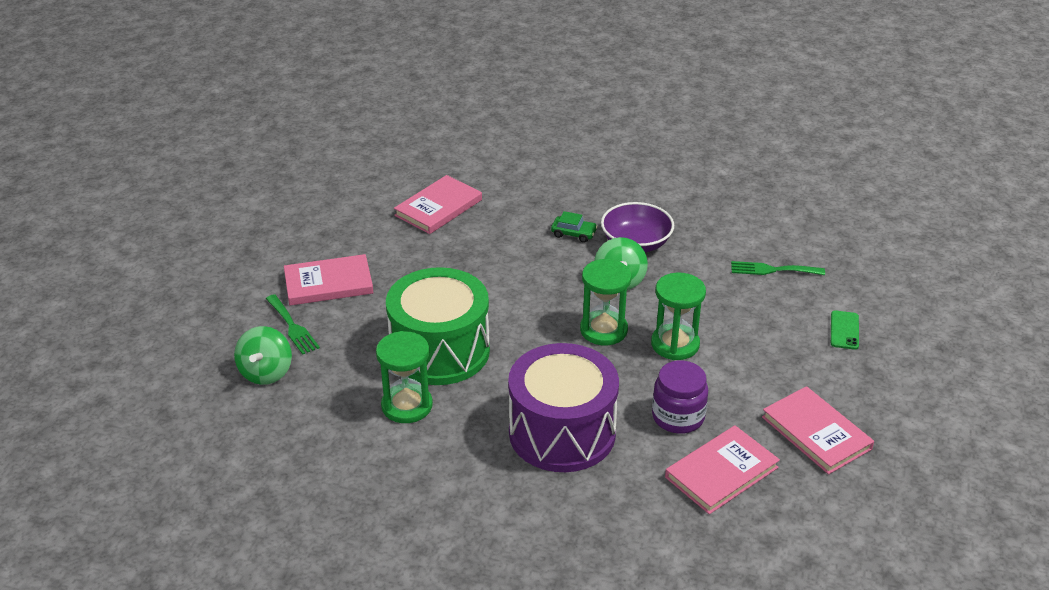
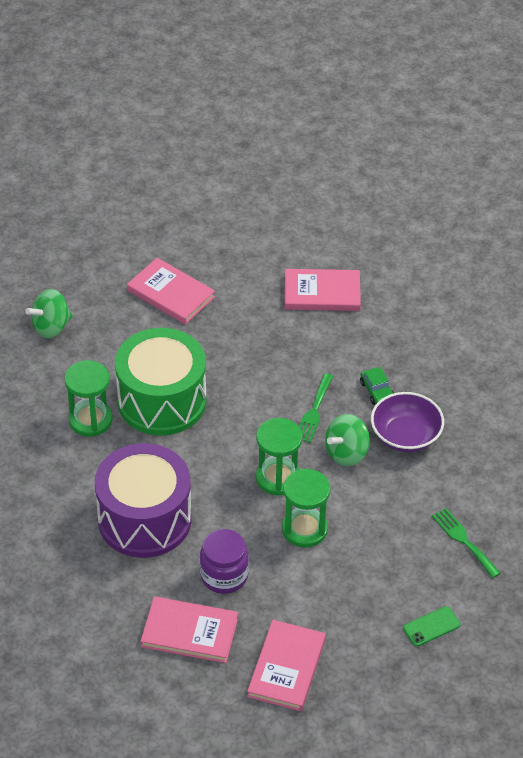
camera: 50 degrees right, 10 degrees up
(292, 327) = (107, 307): green fork -> green fork (314, 411)

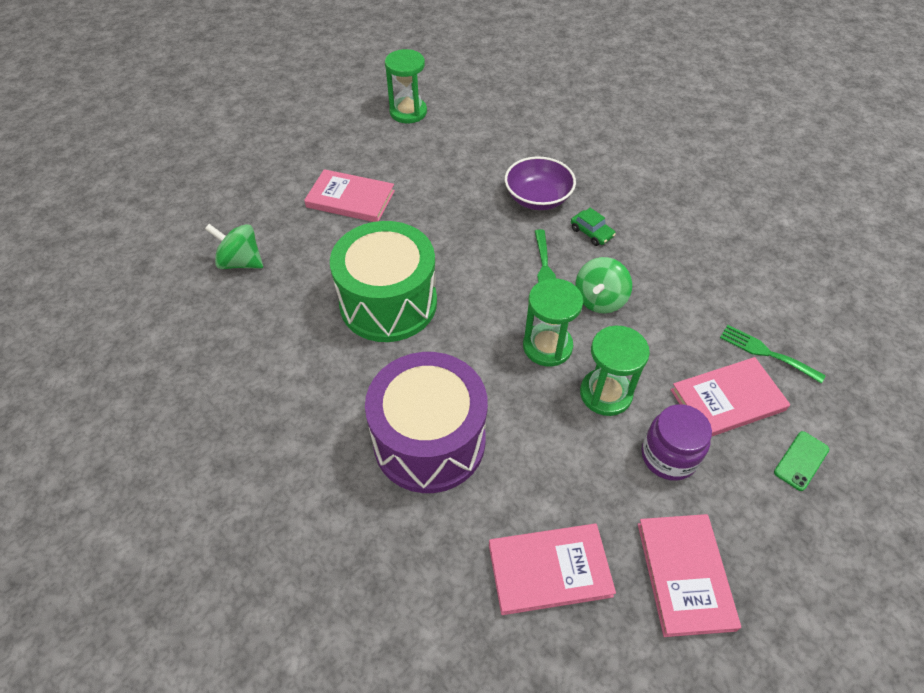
camera: 20 degrees left, 5 degrees up
(51, 327) = (241, 262): green spinning top -> green spinning top turned 75 degrees clockwise
(90, 420) = (320, 346): green hourglass -> green hourglass (408, 112)
(224, 575) = (551, 479): purple jar -> purple jar (668, 456)
(322, 293) = (491, 162): pink book -> pink book (727, 400)
(405, 436) = (643, 266): purple bowl -> purple bowl (537, 198)

